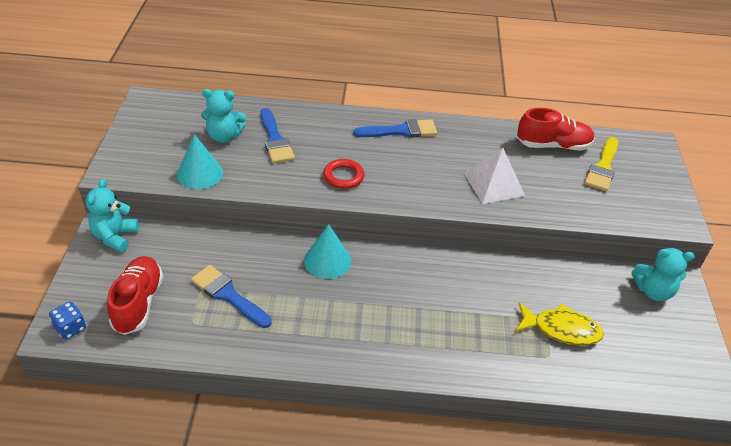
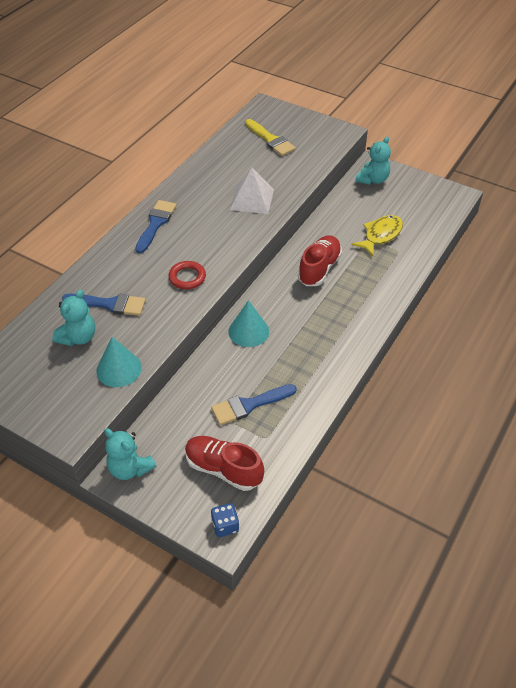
camera: 60 degrees left, 5 degrees up
(553, 145) = (232, 152): red shoe -> red shoe (319, 269)

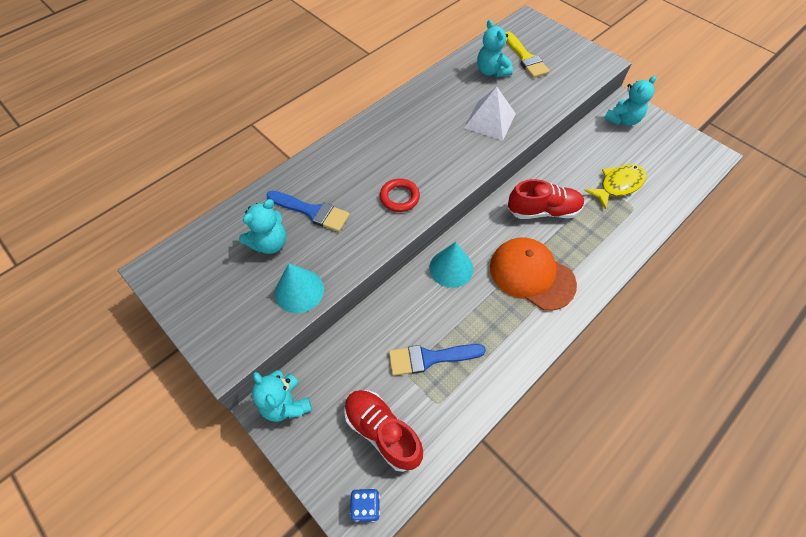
camera: 15 degrees right, 10 degrees up
(156, 224) = (384, 129): blue brush -> none
(242, 157) = (491, 71): none -> turquoise teddy bear
(319, 269) = (543, 211): red shoe -> red shoe turned 45 degrees clockwise
(321, 322) = (531, 275): none -> orange cap

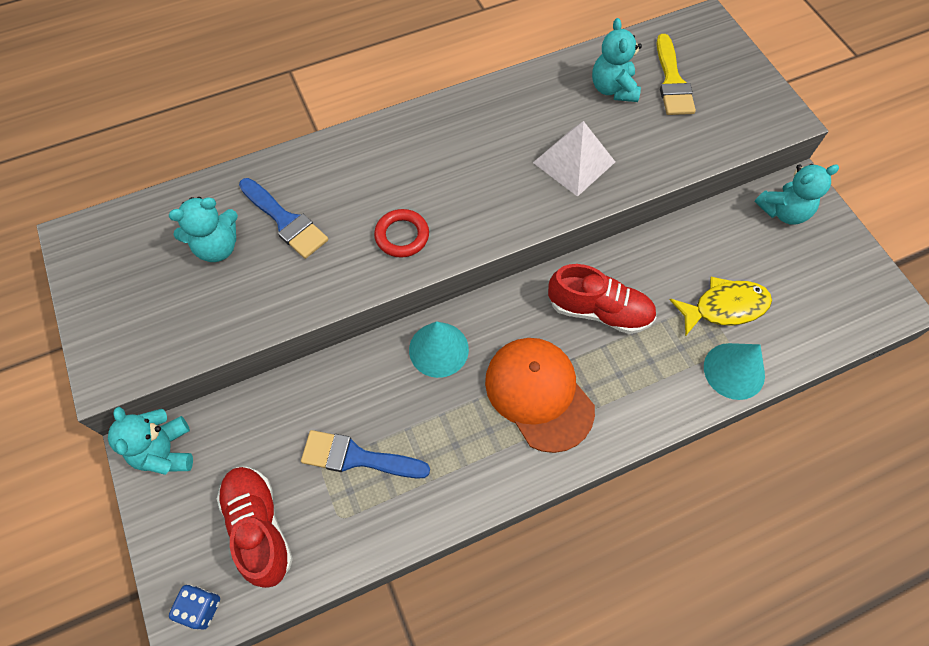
camera: 20 degrees right, 5 degrees up
(299, 290) = (225, 320): turquoise cone -> turquoise cone (734, 371)

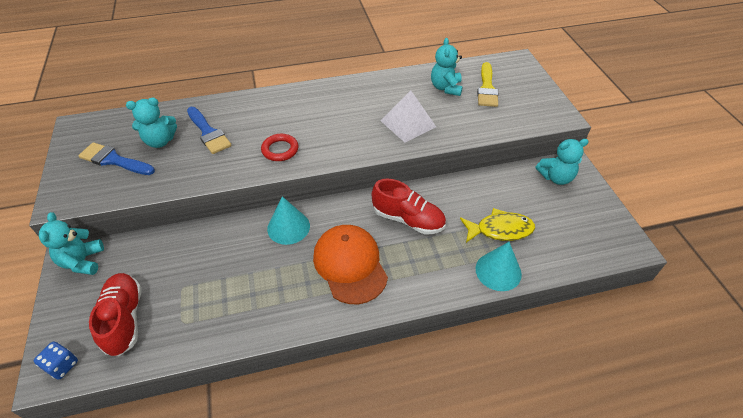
camera: 10 degrees right, 15 degrees down
(357, 457) = (208, 285): blue brush -> blue brush (114, 160)

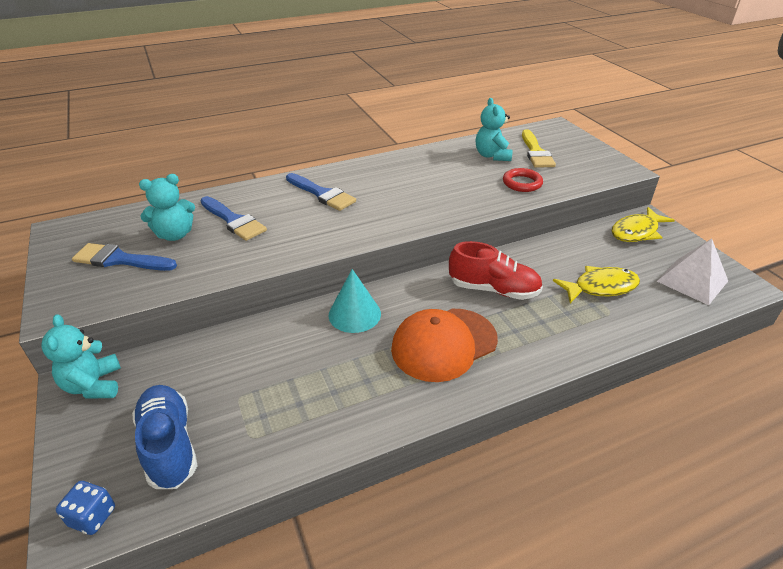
camera: 10 degrees left, 10 degrees down
(124, 319) = (169, 445): red shoe -> blue shoe
(280, 150) = (327, 228): red ring -> red ring (522, 183)
(286, 113) = (322, 194): none -> blue brush
(350, 265) = (444, 344): orange cap -> orange cap turned 90 degrees counterclockwise
(408, 123) = (465, 190): white pyramid -> white pyramid (692, 281)
(498, 271) = (617, 328): turquoise cone -> none
(556, 177) = (636, 232): turquoise teddy bear -> yellow fish

